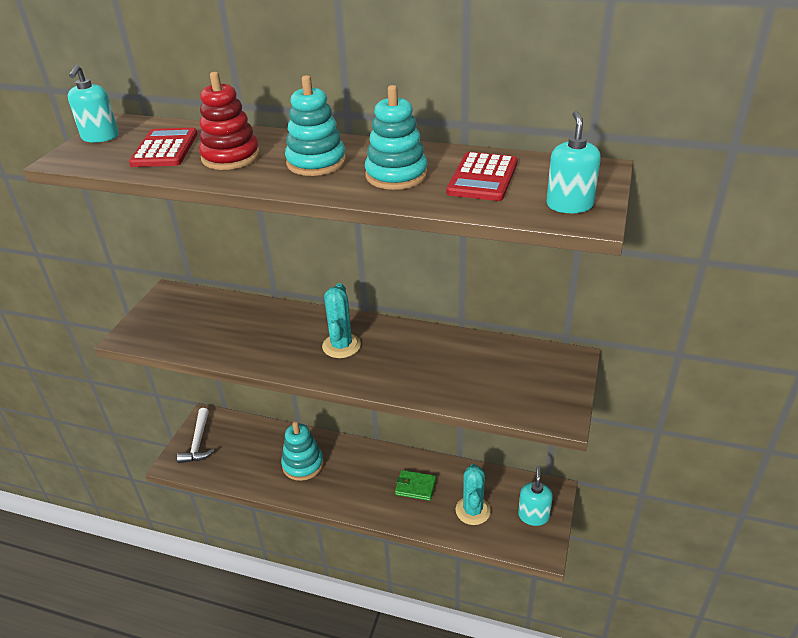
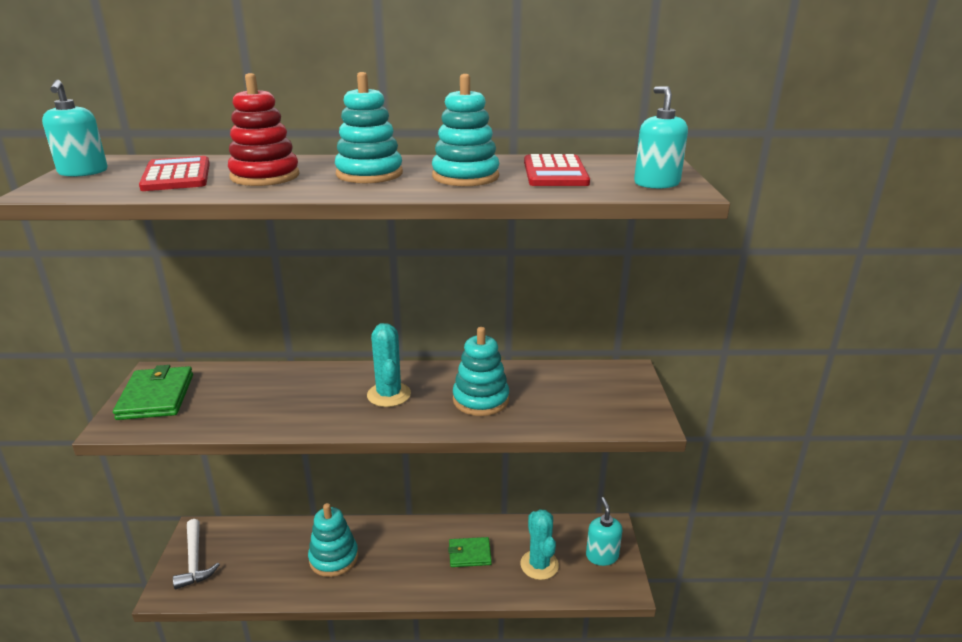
camera: 20 degrees left, 10 degrees down
(163, 315) = (156, 396): none -> green wallet
(417, 365) = (480, 400): none -> turquoise stacking toy

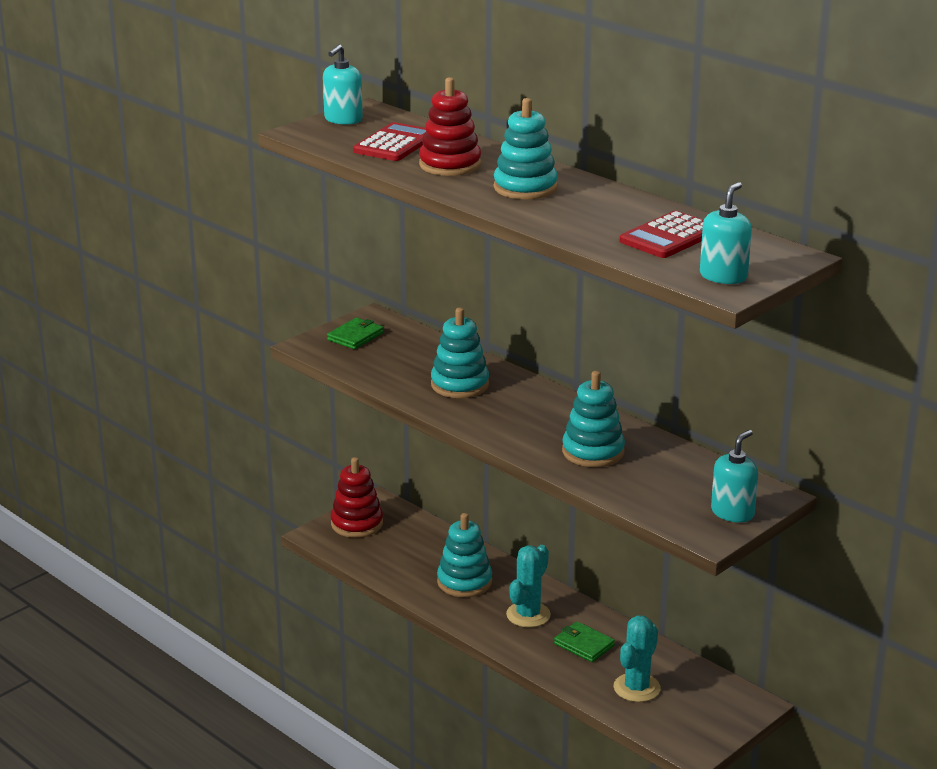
camera: 45 degrees right, 0 degrees up
(156, 396) = (355, 336): green wallet -> green wallet, size x0.65
(194, 560) = (357, 524): white hammer -> red stacking toy
(389, 395) = (524, 413): turquoise cactus -> turquoise cactus (528, 615)
(465, 177) = (589, 215): turquoise stacking toy -> turquoise stacking toy (460, 385)
(602, 556) = (708, 717): turquoise soap dispenser -> turquoise soap dispenser (732, 513)

